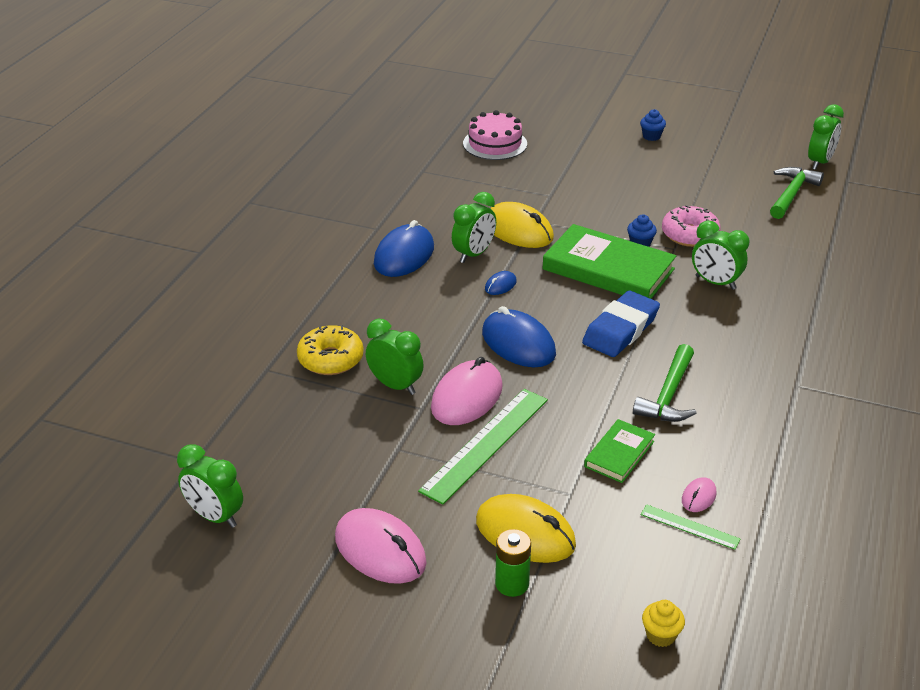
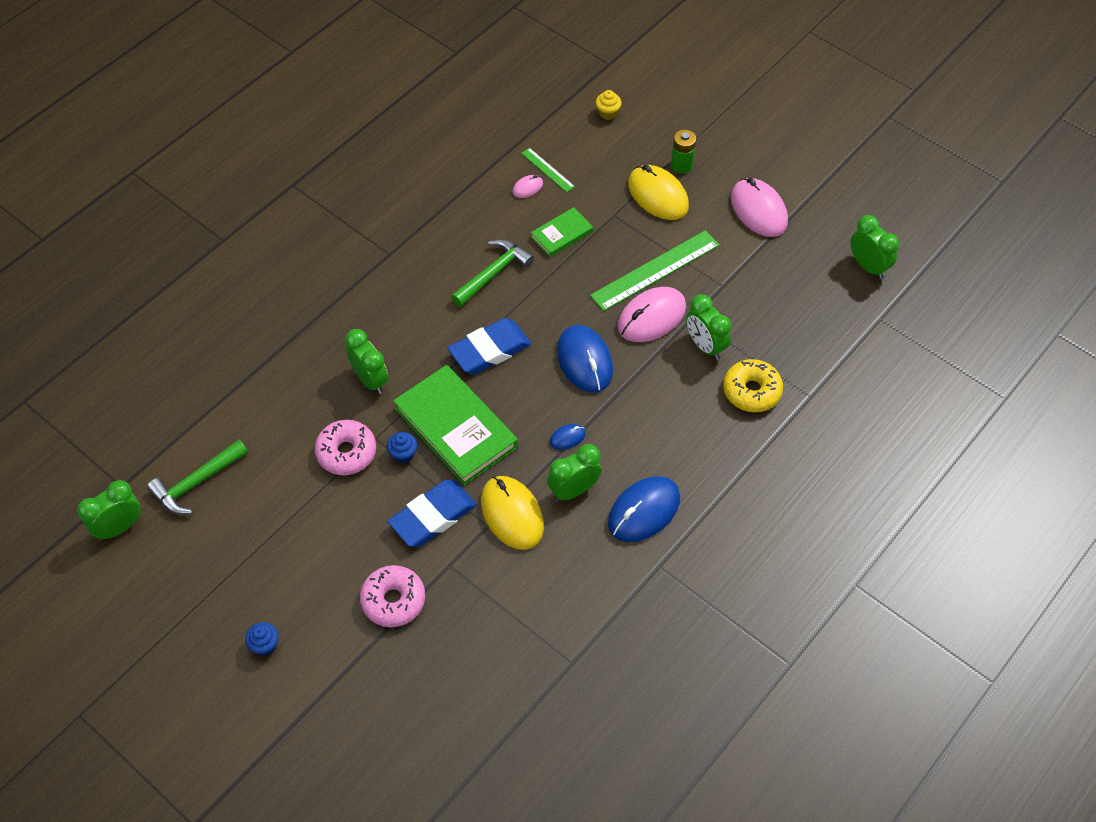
camera: 160 degrees left, 20 degrees up
(495, 144) = (460, 694): pink cake -> none
(578, 171) = (393, 600): none -> pink donut
(584, 216) = (433, 516): none -> blue eraser

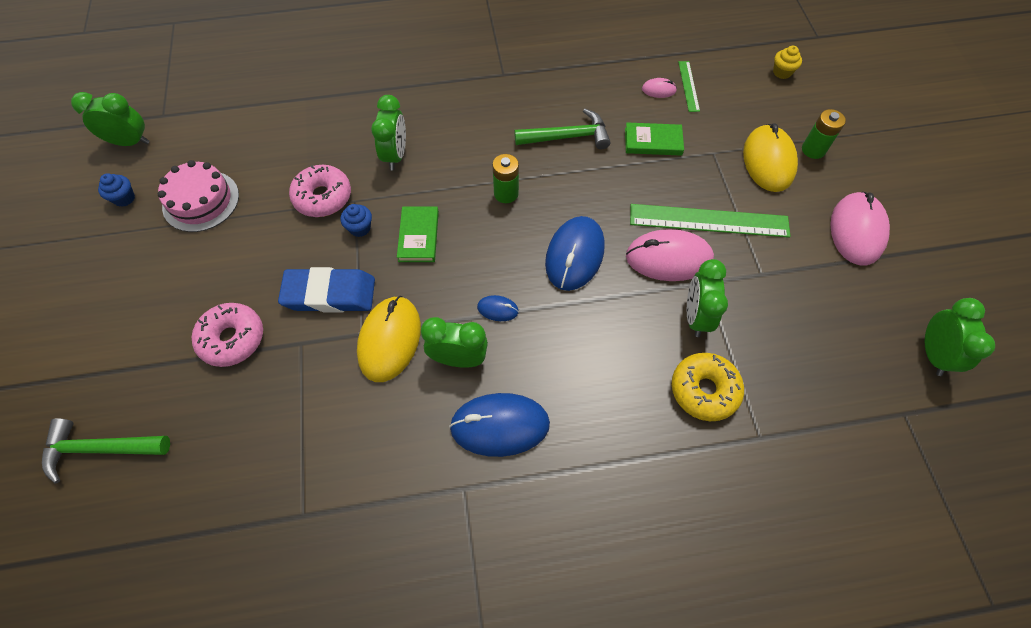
camera: 40 degrees right, 5 degrees up
(197, 482) = (207, 146): green hammer -> green hammer (101, 449)
(245, 527) = (201, 201): none -> pink cake
(265, 645) = (115, 300): blue cupcake -> blue cupcake (124, 198)
(455, 428) = (418, 236): green book -> green book, size x0.52
(489, 350) = (506, 193): blue eraser -> green battery

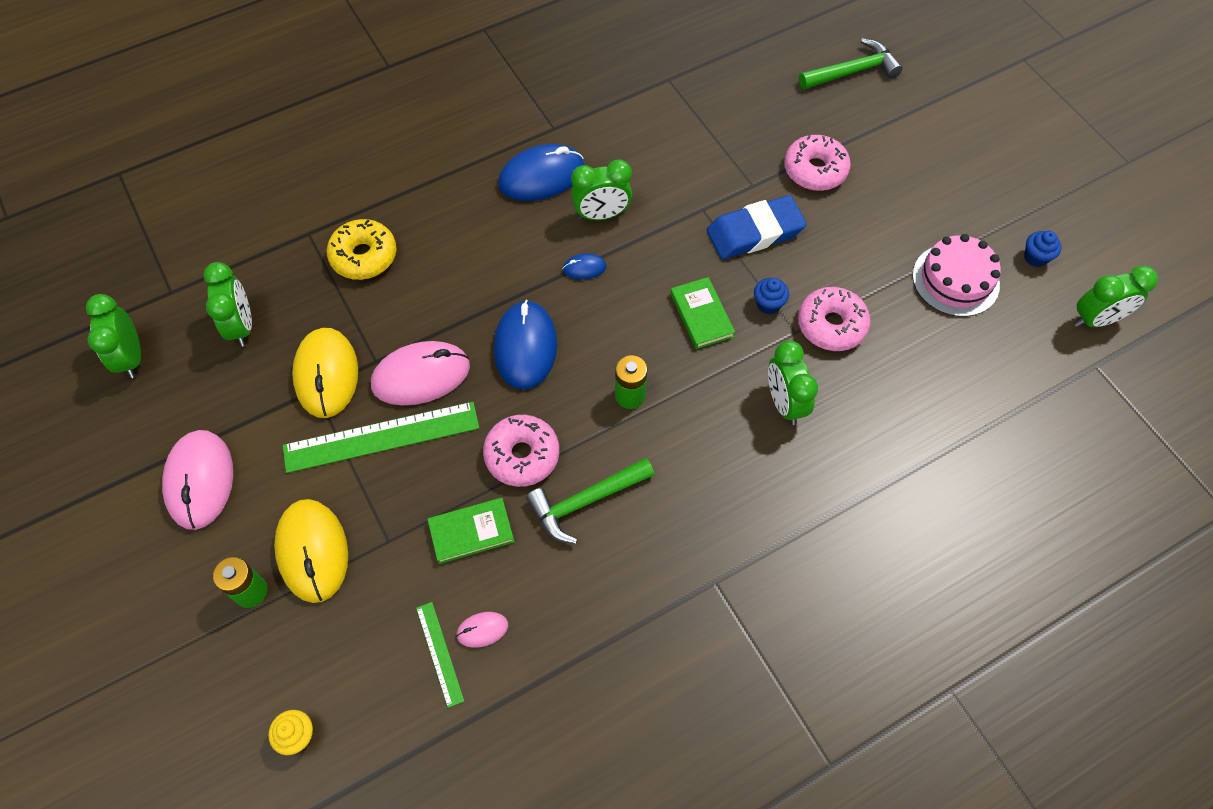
camera: 160 degrees right, 0 degrees up
(390, 340) = (673, 211): yellow mouse -> yellow mouse (326, 374)
(603, 177) = (522, 455): none -> pink donut
(696, 316) = (381, 321): green clock -> green clock (241, 326)

